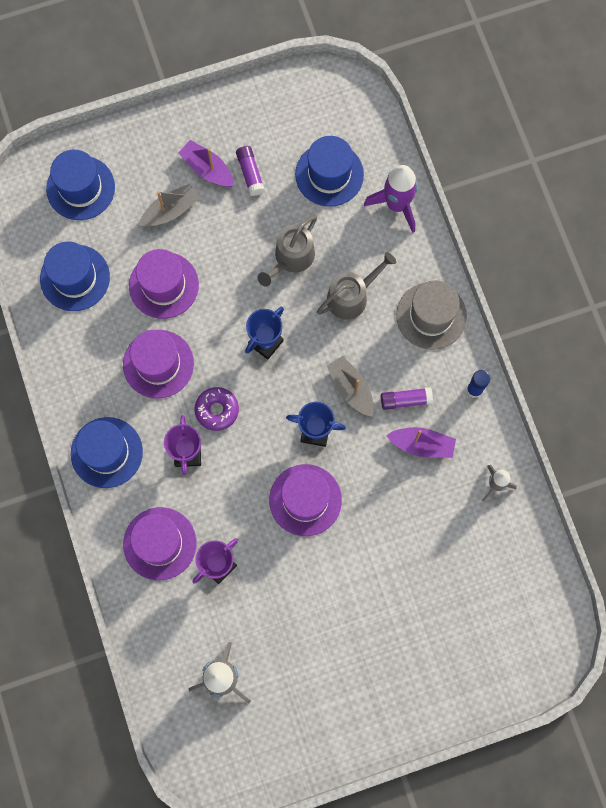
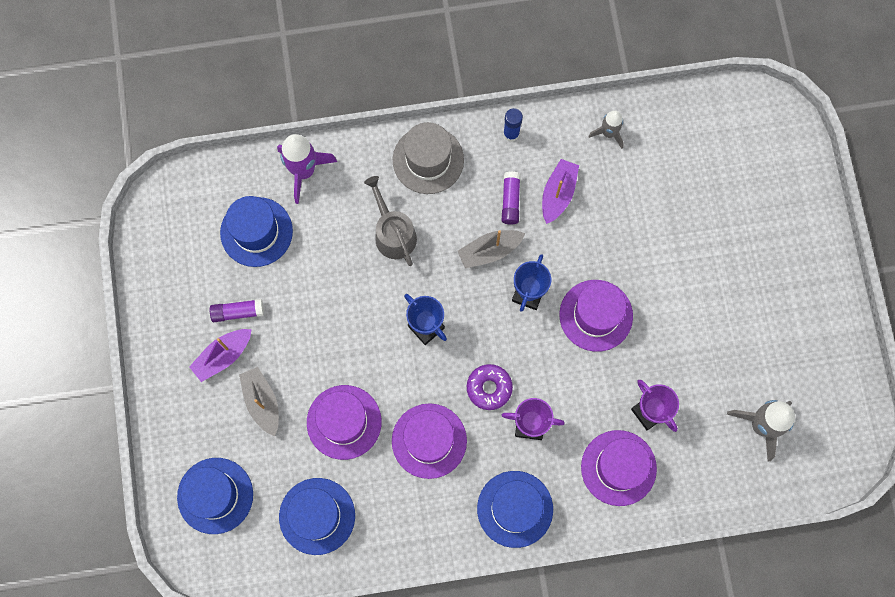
camera: 80 degrees left, 0 degrees up
(291, 258) = (340, 286): grey watering can -> none

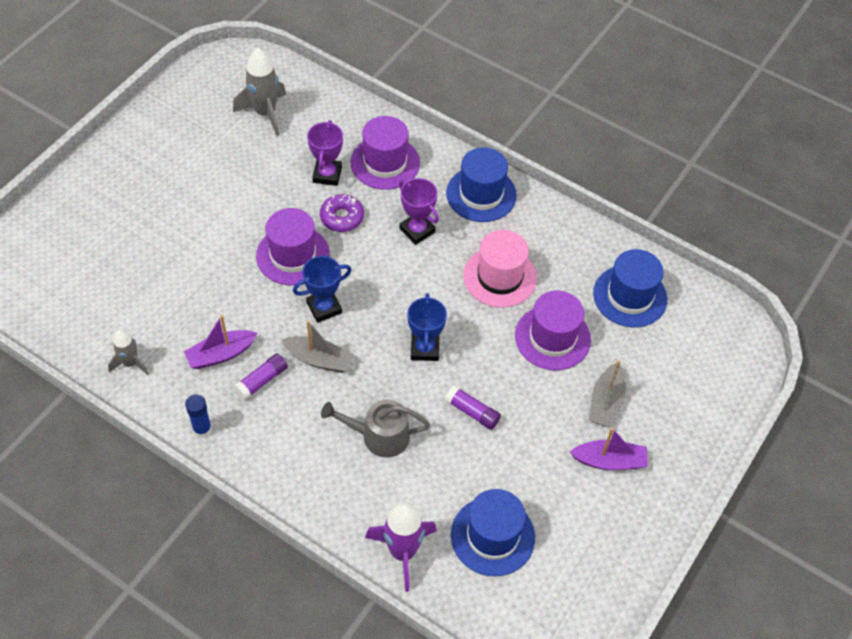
camera: 140 degrees left, 20 degrees down
(215, 495) = (699, 368): blue hat -> none
(238, 312) = (567, 484): purple glue stick -> purple glue stick (472, 412)
(393, 233) = (379, 436): grey watering can -> grey watering can turned 75 degrees clockwise
(428, 160) = (290, 468): grey hat -> none
(429, 441) = (500, 277): purple hat -> pink hat
(489, 388) = (421, 273): purple donut -> purple donut (342, 217)

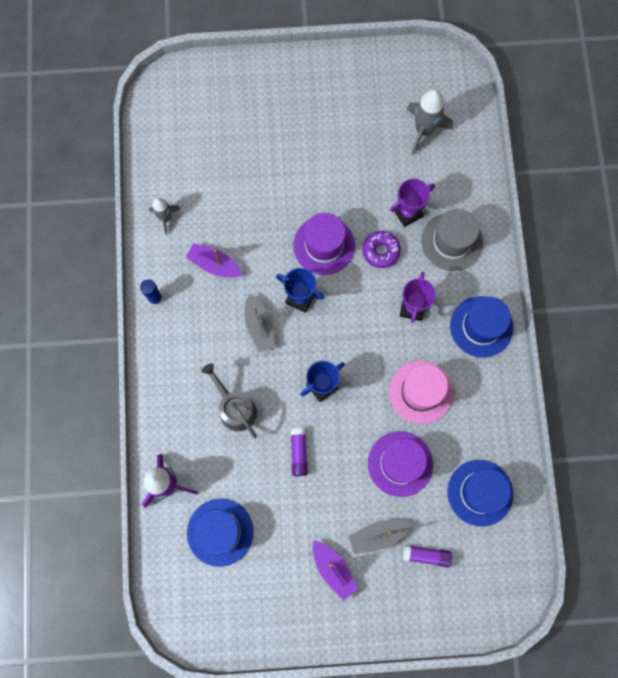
camera: 55 degrees right, 20 degrees up
(262, 380) = (216, 305): purple glue stick -> purple glue stick (426, 555)
(385, 162) = (451, 241): purple hat -> grey hat

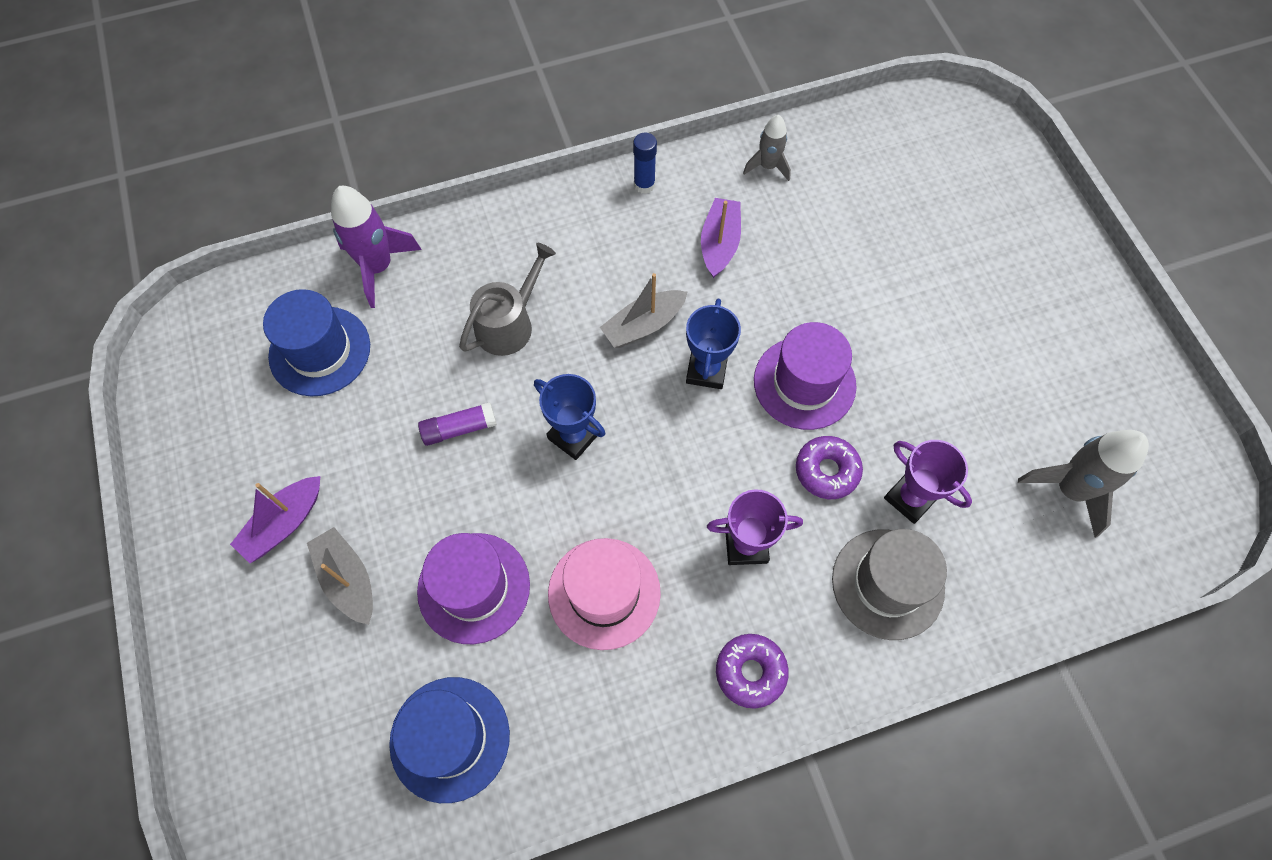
camera: 75 degrees right, 10 degrees down
(426, 555) = (325, 668): purple glue stick -> none
(481, 326) = (750, 672): blue hat -> purple donut

